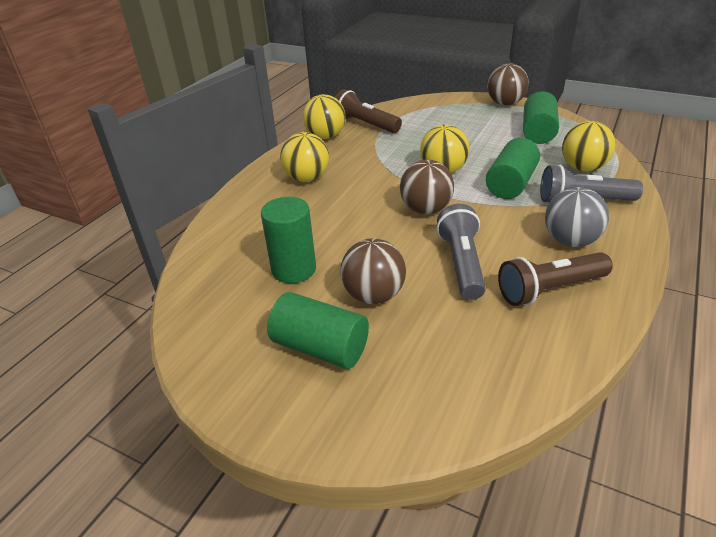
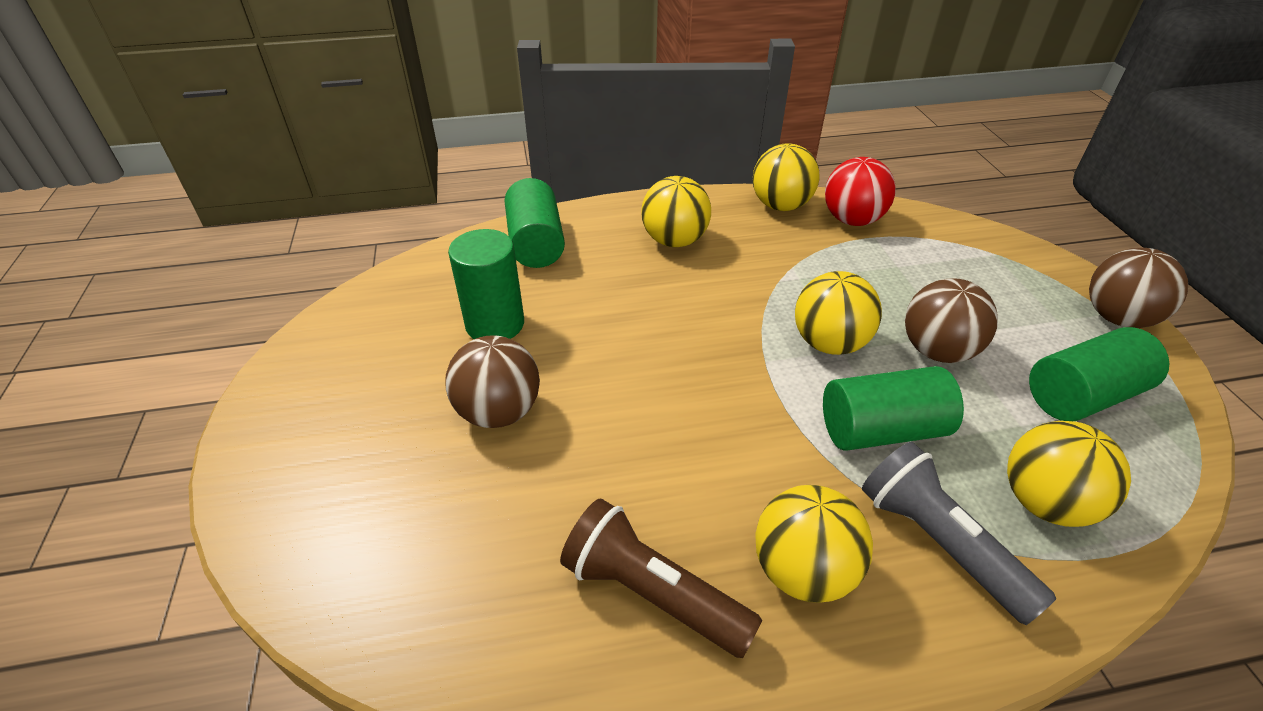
camera: 50 degrees right, 5 degrees up
(320, 347) = (380, 414): green cylinder -> green cylinder (536, 243)
(365, 124) = (852, 220): brown flashlight -> red ball
(425, 209) = (717, 371): brown ball -> brown ball (937, 351)
(462, 263) = (630, 464): grey flashlight -> none
(570, 241) = (803, 570): grey ball -> yellow ball

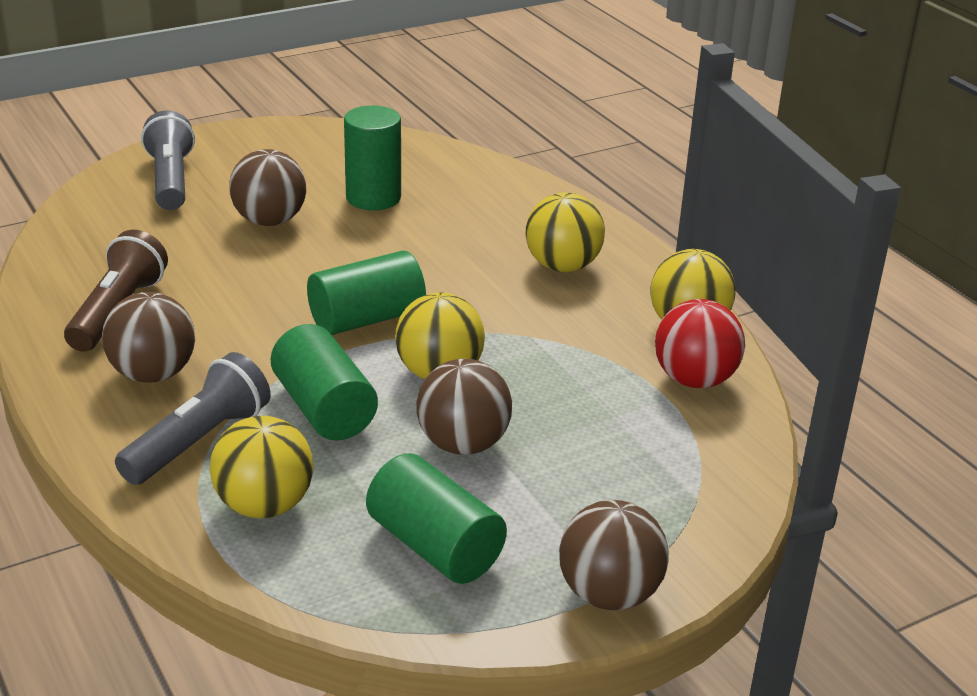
camera: 70 degrees right, 10 degrees down
(339, 492) = (171, 180): none -> grey flashlight
(536, 243) = (504, 193): green cylinder -> green cylinder (366, 319)
(803, 570) = (153, 374): yellow ball -> brown ball

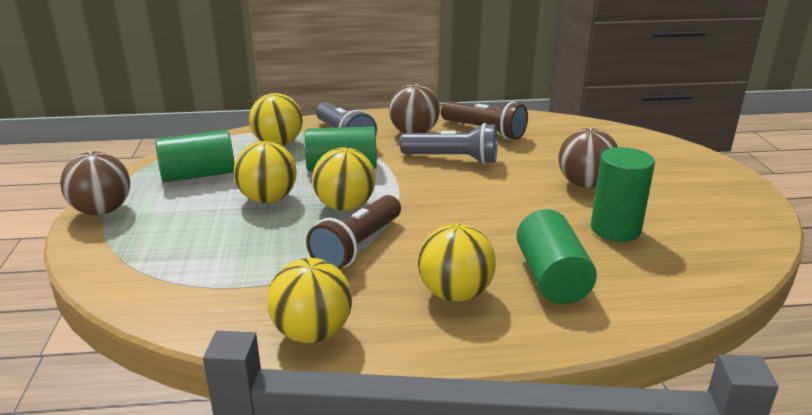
camera: 115 degrees right, 5 degrees down
(171, 180) = (659, 160): grey flashlight -> grey flashlight (453, 159)
(366, 319) = (428, 195): green cylinder -> green cylinder (551, 278)
(463, 444) = (268, 199): brown ball -> yellow ball
(525, 340) = (357, 246): none -> brown flashlight
(694, 379) = (239, 308): red ball -> none

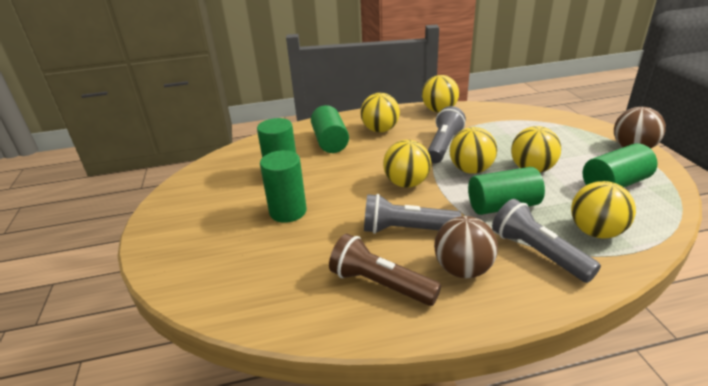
camera: 175 degrees right, 5 degrees up
(357, 246) = (444, 145): brown flashlight -> grey flashlight
(437, 199) = (406, 183): none -> yellow ball
(585, 184) = (288, 211): brown ball -> green cylinder

